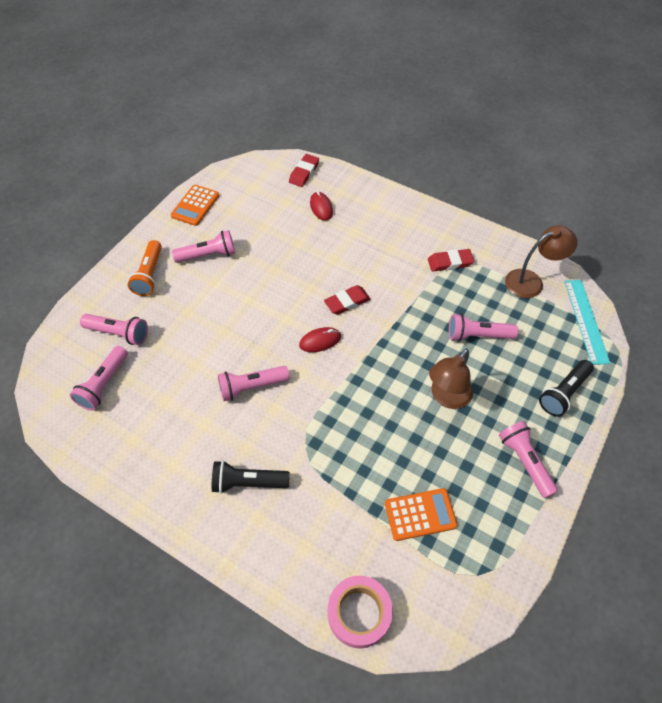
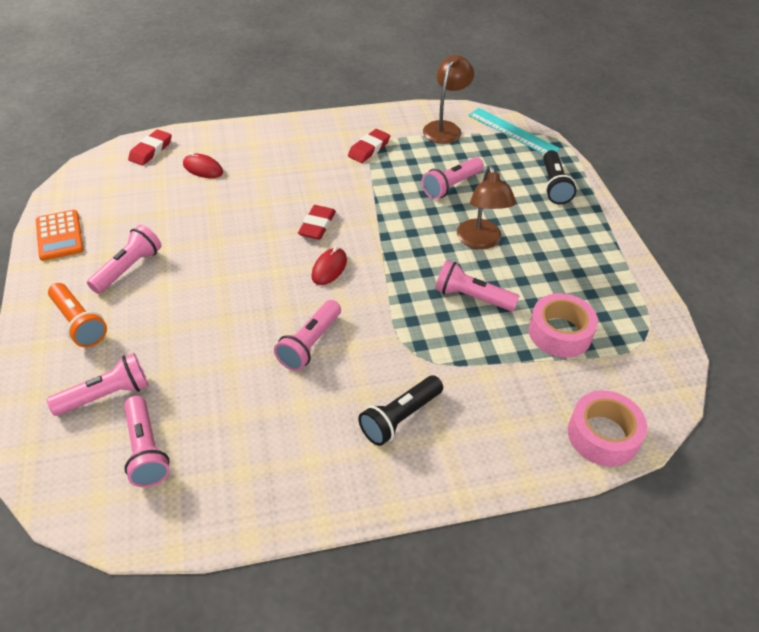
camera: 45 degrees left, 10 degrees down
(304, 173) = (151, 150): red eraser -> red eraser turned 45 degrees clockwise
(420, 514) = (560, 333): orange calculator -> pink tape
(524, 461) = (583, 246): pink flashlight -> pink flashlight (471, 297)

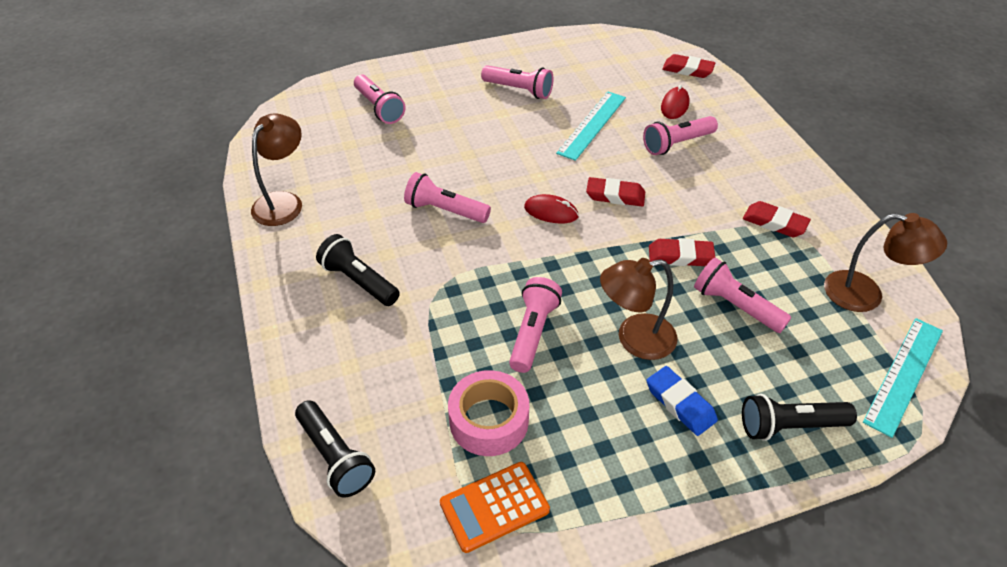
camera: 85 degrees right, 0 degrees up
(59, 236) = (549, 48): orange calculator -> orange calculator (494, 506)
(79, 323) = (451, 80): orange flashlight -> none
(146, 450) = (327, 137): pink flashlight -> pink flashlight (677, 144)
(211, 224) = (592, 125): none -> turquoise ruler
(259, 494) = (283, 202): none -> brown lamp
(397, 202) = (680, 256): none -> red eraser
(539, 229) = (680, 403): none -> blue eraser
(603, 435) = (335, 457): pink tape -> black flashlight

